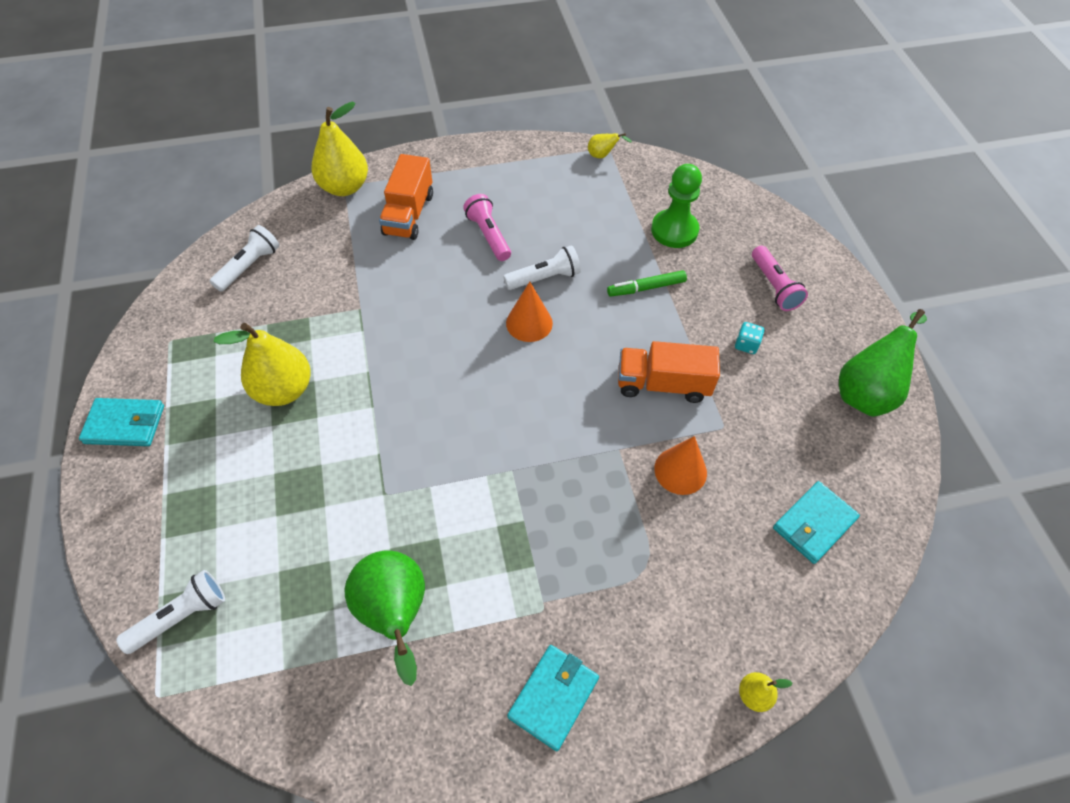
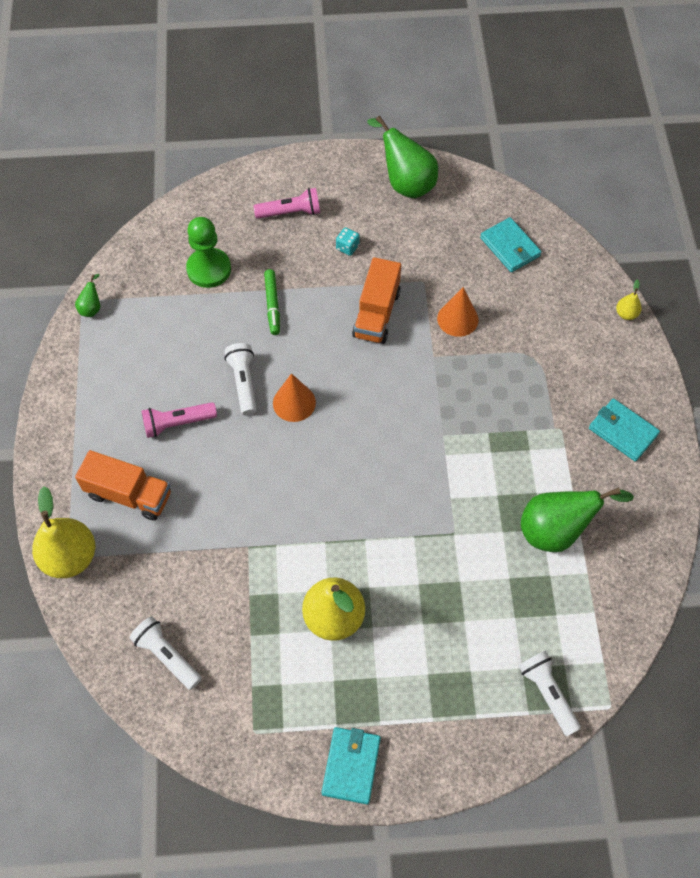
camera: 80 degrees left, 5 degrees up
(602, 155) = (92, 308): yellow pear -> green pear

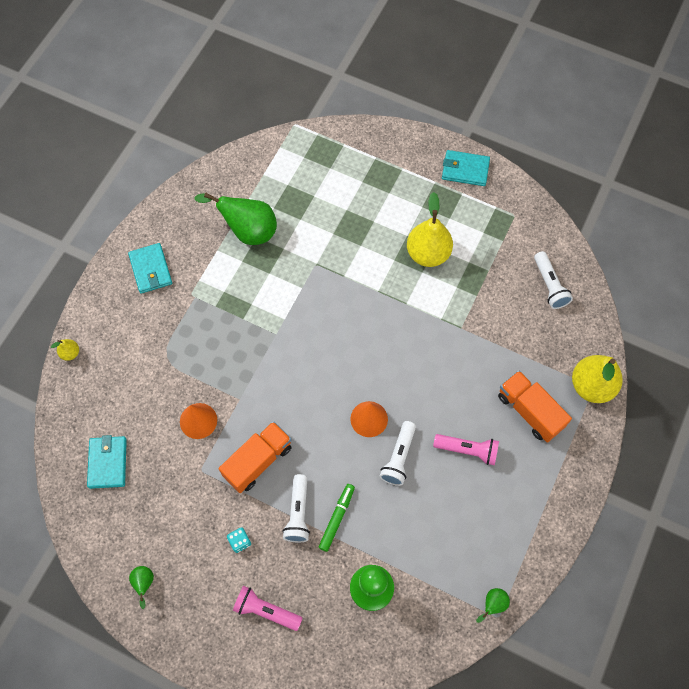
camera: 150 degrees left, 5 degrees up
(351, 765) = (465, 170): turquoise wallet -> turquoise wallet turned 60 degrees clockwise
(405, 183) = (144, 583): green pear -> green pear, size x0.45
(547, 694) = (325, 148): white flashlight -> white flashlight (298, 513)

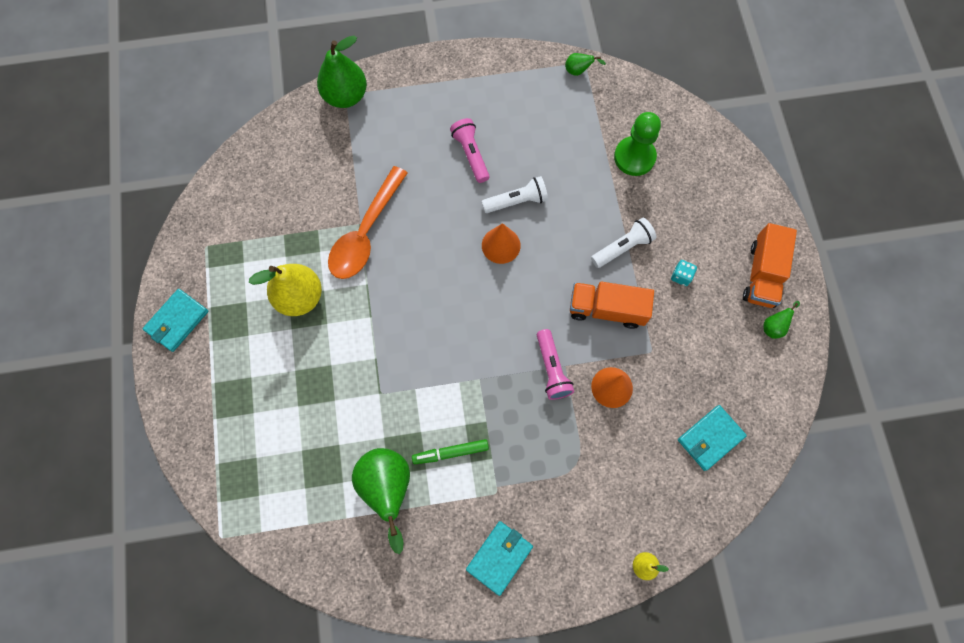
camera: 125 degrees left, 5 degrees up
(266, 610) = (713, 220): pink flashlight -> pink flashlight (552, 369)
(337, 518) = (603, 216): green marker -> green marker (450, 452)
(450, 327) = (366, 233): none -> orange spoon
(465, 170) = (177, 321): turquoise wallet -> turquoise wallet turned 60 degrees clockwise
(529, 411) = (402, 128): orange truck -> orange truck (762, 274)
(549, 285) = (266, 176): white flashlight -> none
(591, 386) = (345, 96): yellow pear -> green pear

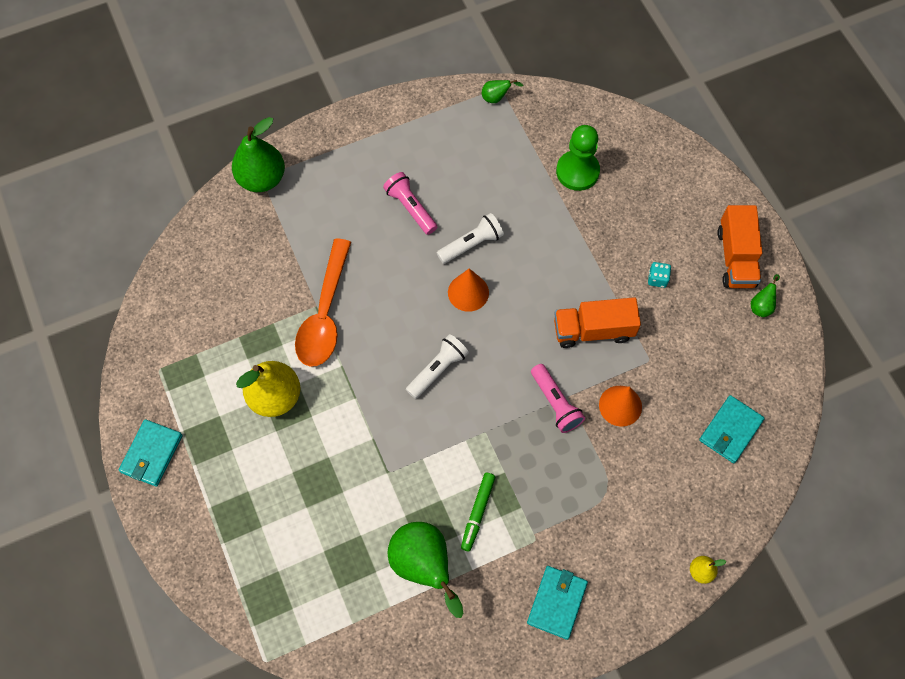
camera: 15 degrees left, 5 degrees down
(450, 452) = (477, 512): green marker -> green marker turned 45 degrees counterclockwise
(622, 247) = (591, 265): white flashlight -> white flashlight (437, 370)

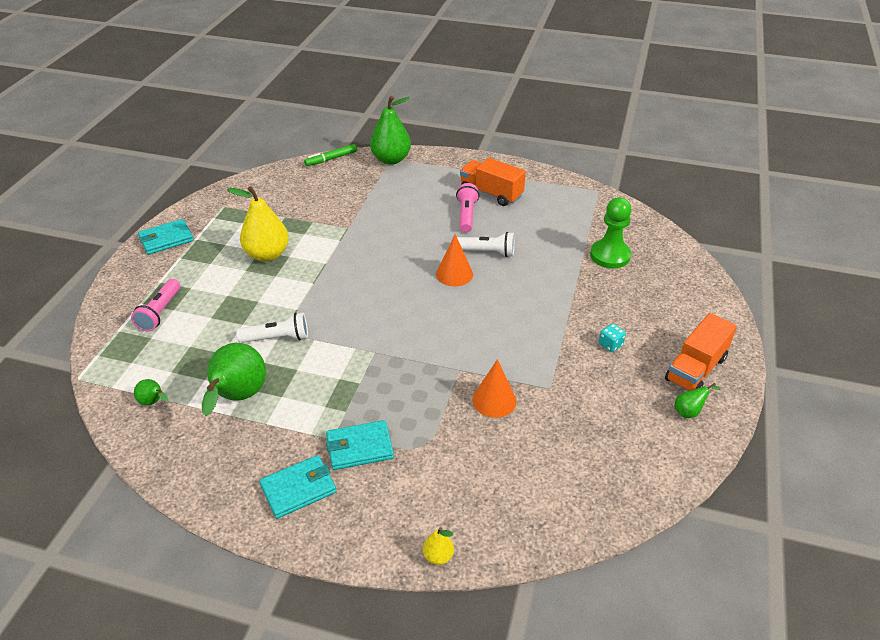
camera: 40 degrees right, 25 degrees down
(325, 314) = (348, 234): orange spoon -> none
(437, 370) = (384, 300): white flashlight -> white flashlight (277, 338)
(477, 512) = (312, 393): green marker -> green marker (331, 159)
(496, 98) = (590, 194): green pear -> green pear (154, 402)
(555, 403) = (445, 368): pink flashlight -> pink flashlight (160, 312)
(593, 330) = (523, 344): orange truck -> orange truck (491, 193)
(730, 430) = (573, 475): turquoise wallet -> turquoise wallet (359, 447)

